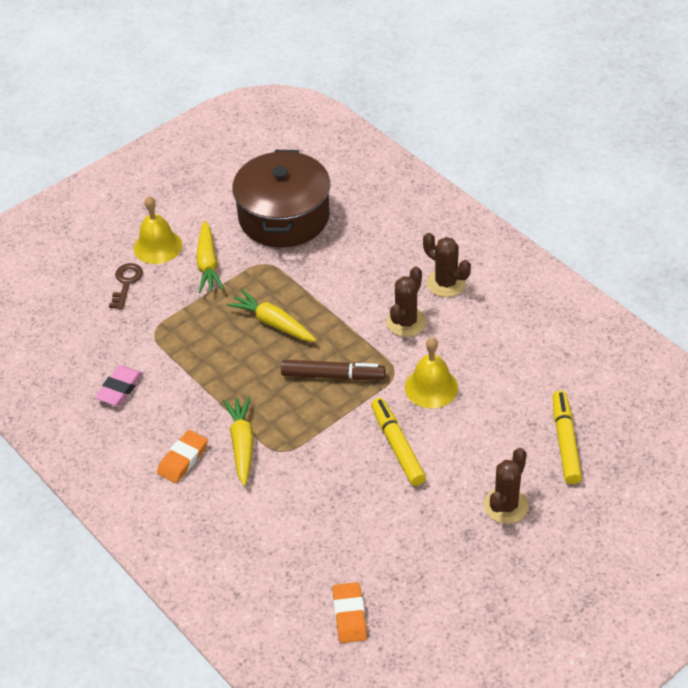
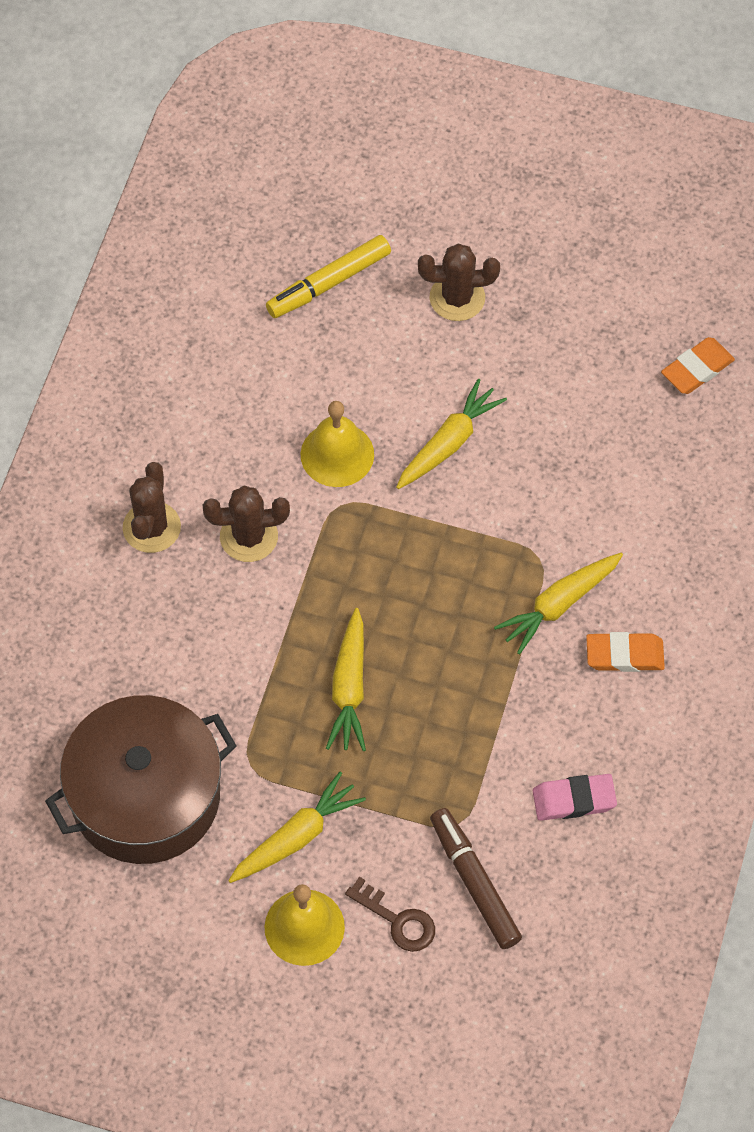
camera: 125 degrees left, 15 degrees up
(126, 283) = (397, 920): brown key -> brown key turned 120 degrees counterclockwise
(333, 376) = (389, 569): brown marker -> brown marker (474, 882)
(397, 446) = (449, 442): yellow marker -> yellow carrot

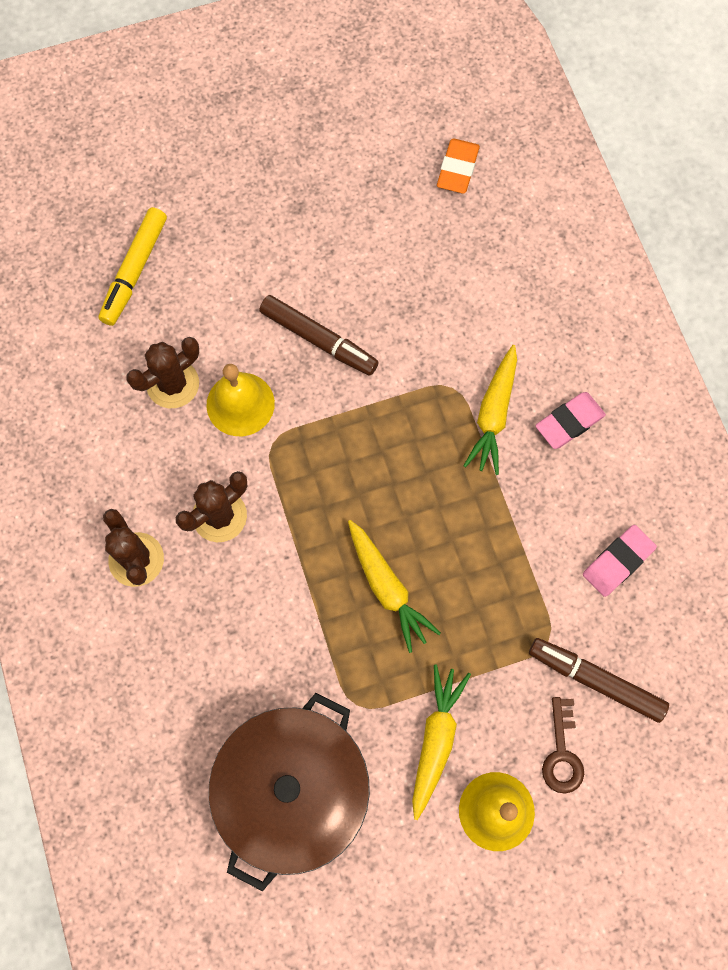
camera: 35 degrees left, 10 degrees up
(397, 920) = (562, 753): brown key -> brown key turned 90 degrees clockwise
(449, 442) = (319, 340): yellow carrot -> brown marker
(457, 298) = (242, 222): brown cactus -> brown cactus (173, 384)
(624, 655) = (569, 422): orange eraser -> pink eraser

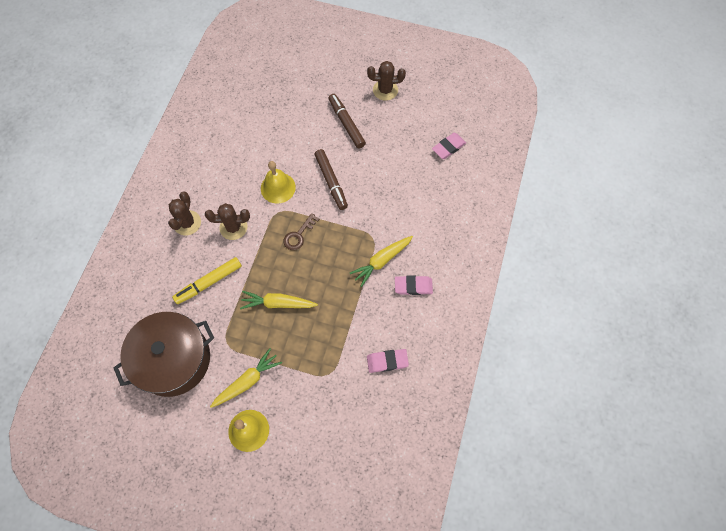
camera: 35 degrees right, 5 degrees down
(135, 271) = (278, 108): yellow marker -> yellow marker (209, 282)
(173, 384) = (257, 162): brown cactus -> brown cactus (385, 90)
(387, 588) = (278, 303): yellow carrot -> yellow carrot turned 90 degrees clockwise
(457, 169) = (448, 147): orange eraser -> pink eraser
(562, 753) = (296, 426): brown key -> brown key (299, 235)
(595, 680) = (336, 406): brown marker -> brown marker (346, 124)

